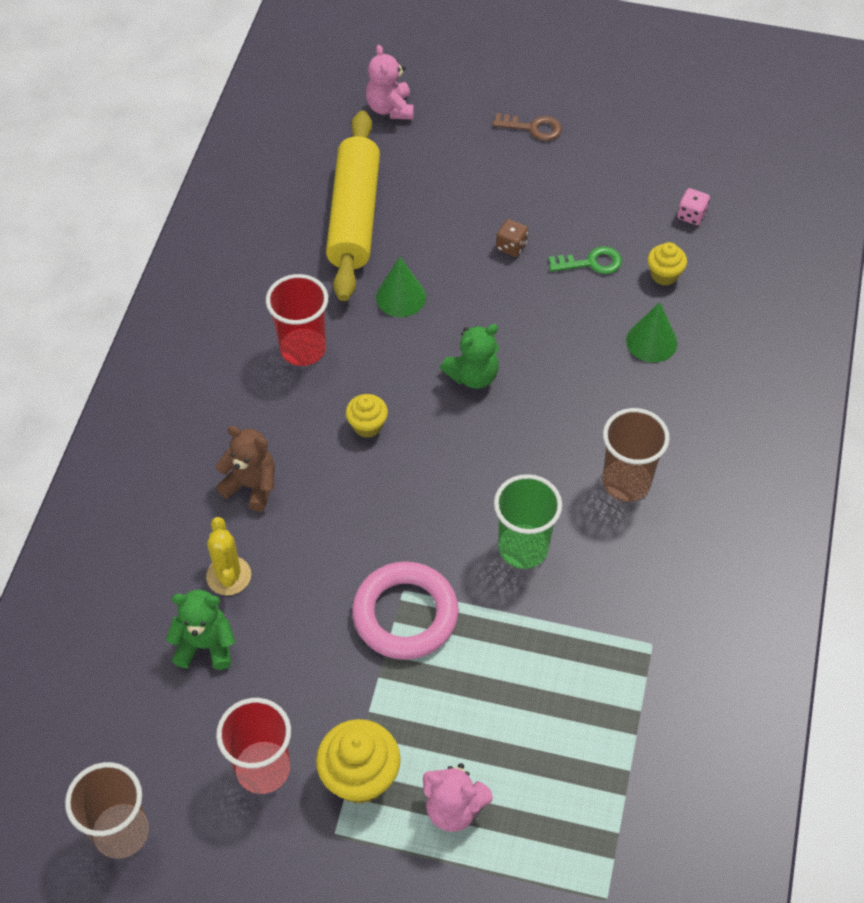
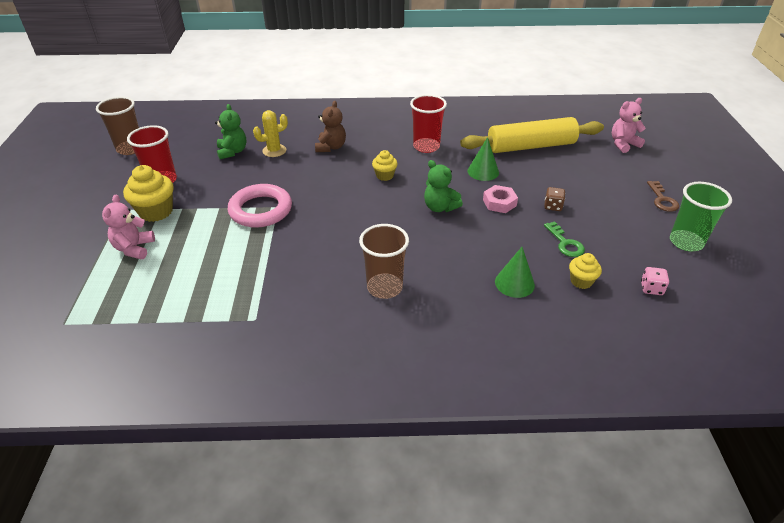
camera: 75 degrees right, 15 degrees down
(484, 302) = (499, 203): none -> pink nut
(523, 548) = (317, 248): green cup -> green cup (686, 242)

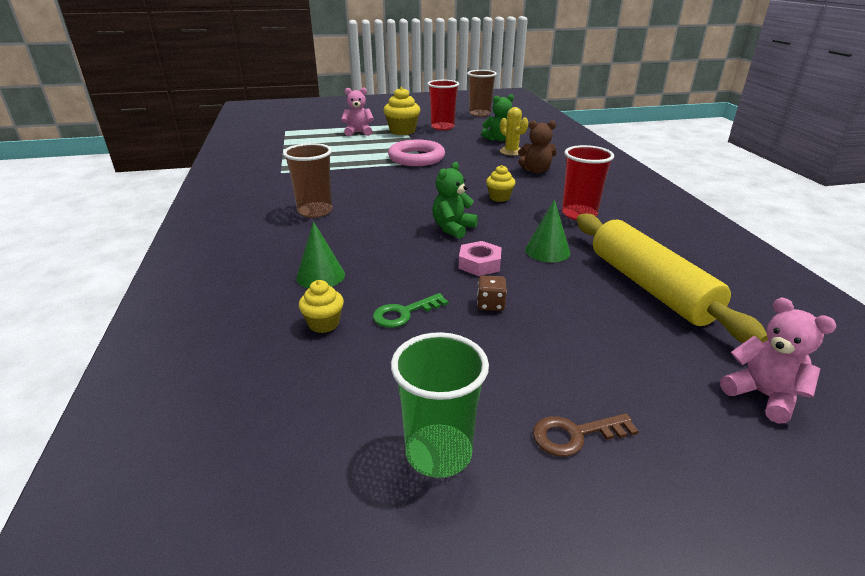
camera: 80 degrees right, 10 degrees down
(651, 288) = (307, 390): pink dice -> none

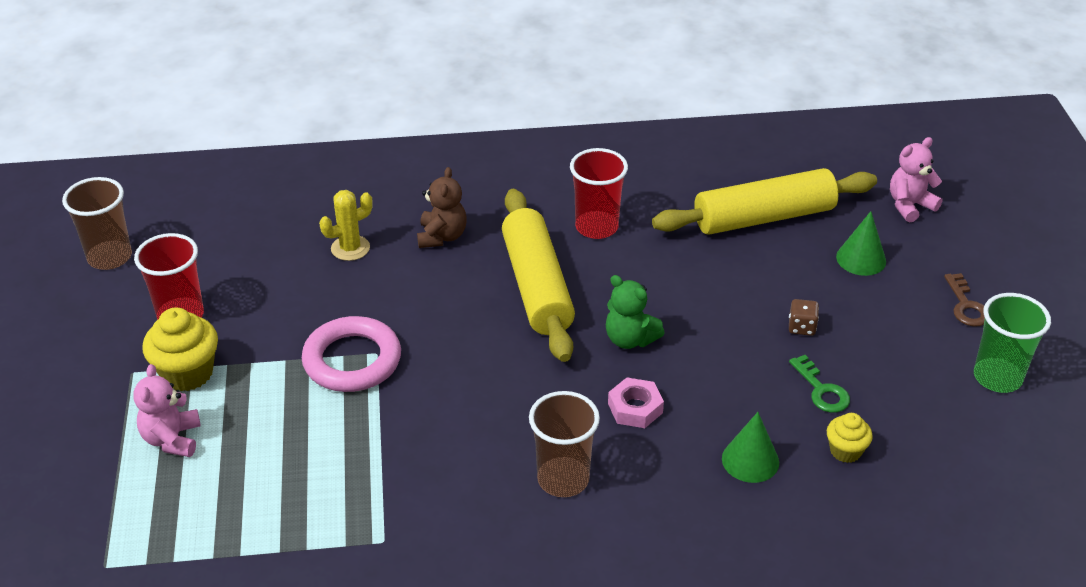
camera: 85 degrees left, 10 degrees up
(479, 264) = (720, 326): pink nut -> pink nut (635, 408)
(498, 139) = (282, 254): green teddy bear -> none
(499, 198) = (537, 286): yellow cupcake -> yellow rolling pin
(547, 251) = (691, 270): green cone -> green cone (861, 259)

